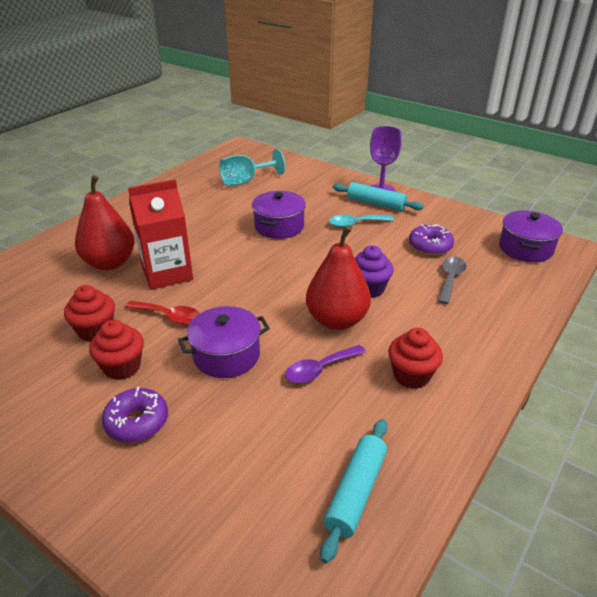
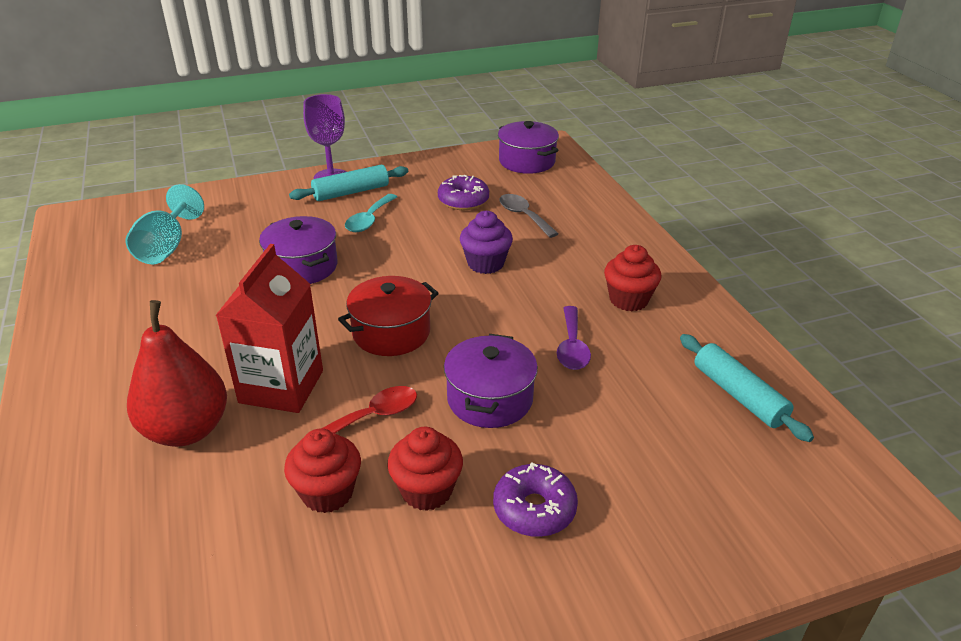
camera: 55 degrees left, 0 degrees up
(252, 286) = (391, 332): none -> red pot
(337, 320) = (511, 304): red pear -> none

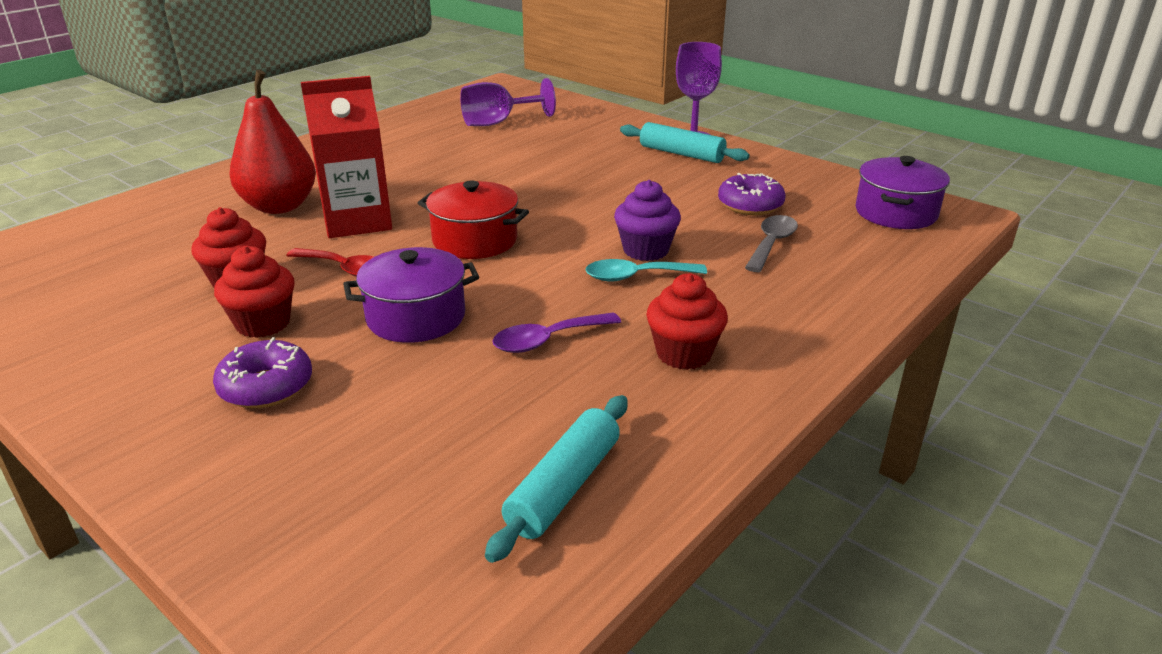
camera: 60 degrees right, 5 degrees down
(166, 247) = (498, 122): turquoise goblet -> purple goblet
(302, 266) = (532, 174): purple pot -> none
(369, 220) = (645, 175): turquoise spoon -> turquoise spoon (636, 276)

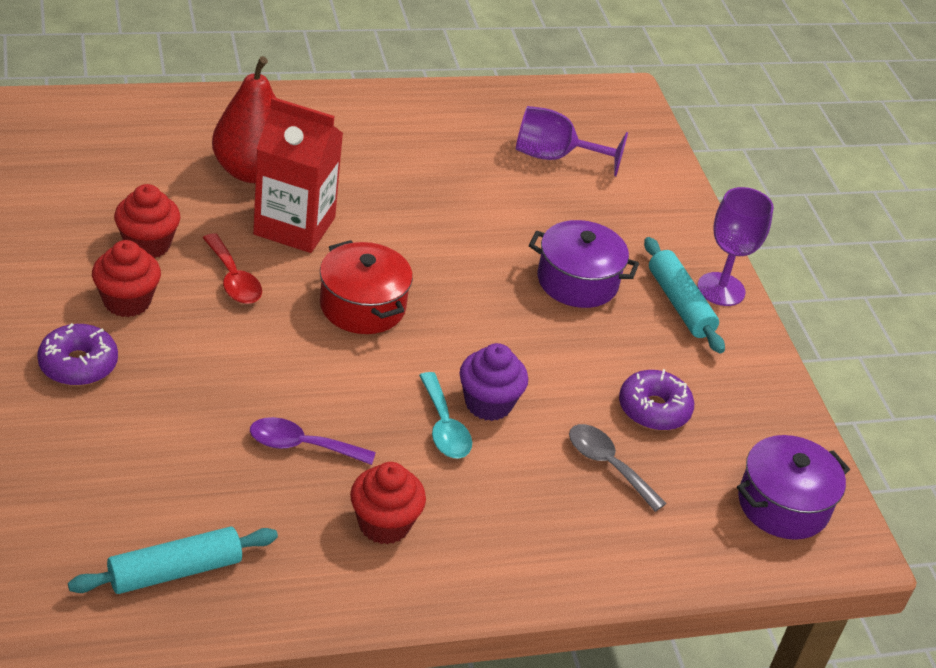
camera: 30 degrees right, 10 degrees up
(416, 317) = (234, 362): purple pot -> purple pot (577, 281)
(636, 276) = (444, 427): turquoise spoon -> turquoise spoon turned 135 degrees counterclockwise
(771, 244) = (608, 465): grey spoon -> grey spoon turned 105 degrees counterclockwise

